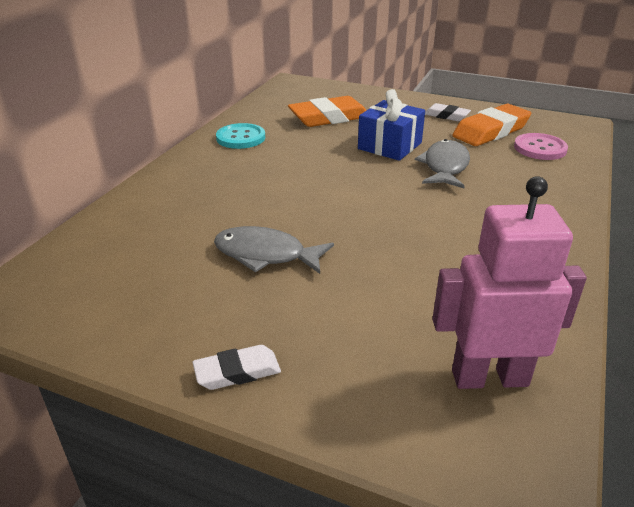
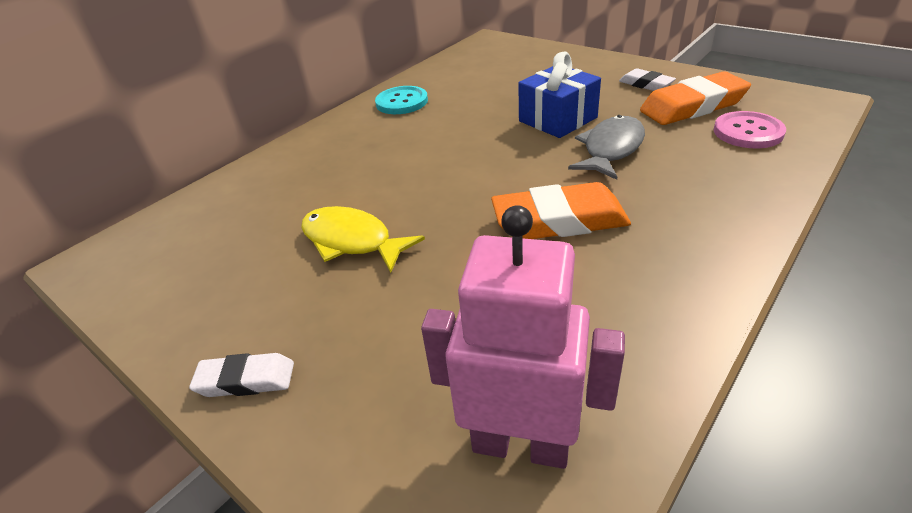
camera: 20 degrees right, 5 degrees up
(266, 255) = (352, 241): grey fish -> yellow fish
(329, 118) = (507, 82): orange eraser -> orange eraser (559, 220)

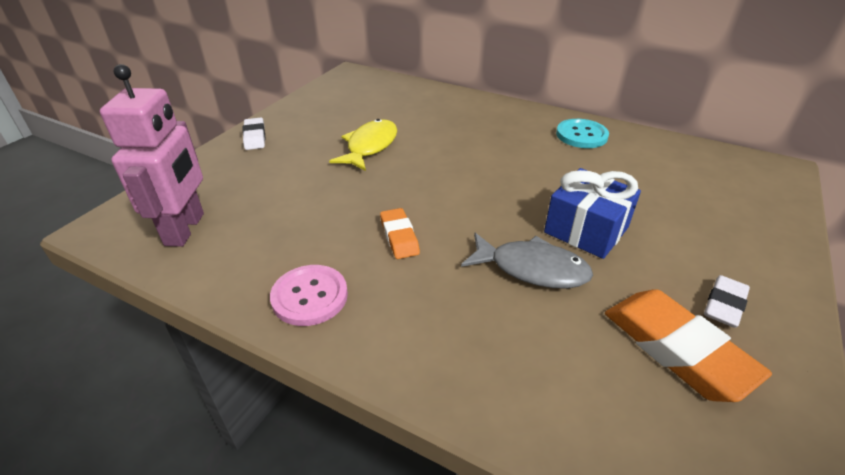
camera: 75 degrees right, 0 degrees up
(559, 220) = (399, 237): orange eraser -> orange eraser, size x0.56
(748, 132) = (619, 401): pink button -> pink button (310, 296)

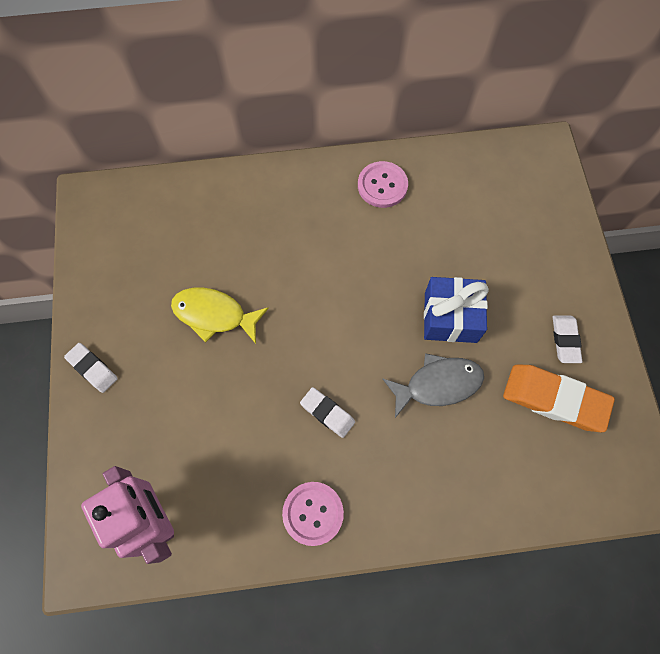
camera: 35 degrees left, 30 degrees up
(370, 146) = (214, 315): yellow fish -> yellow fish turned 60 degrees counterclockwise
(399, 237) = (327, 413): orange eraser -> white eraser
(581, 135) = (382, 185): turquoise button -> pink button

